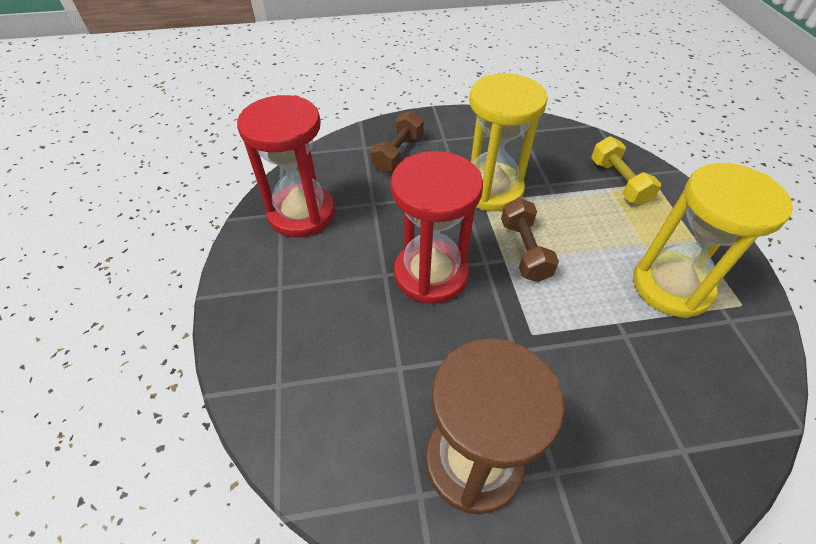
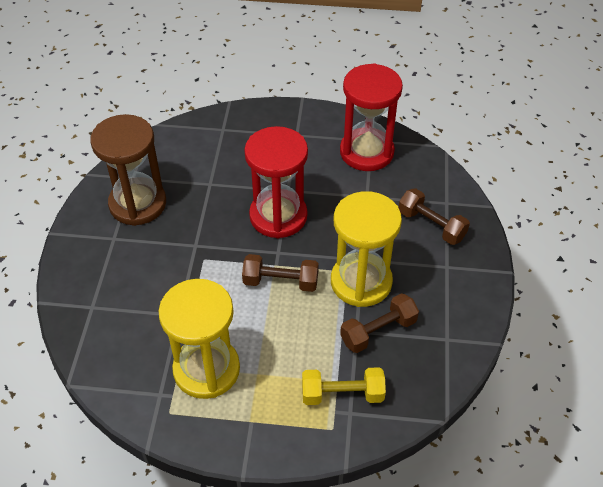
camera: 105 degrees right, 0 degrees up
(540, 170) = (378, 331): none -> brown dumbbell

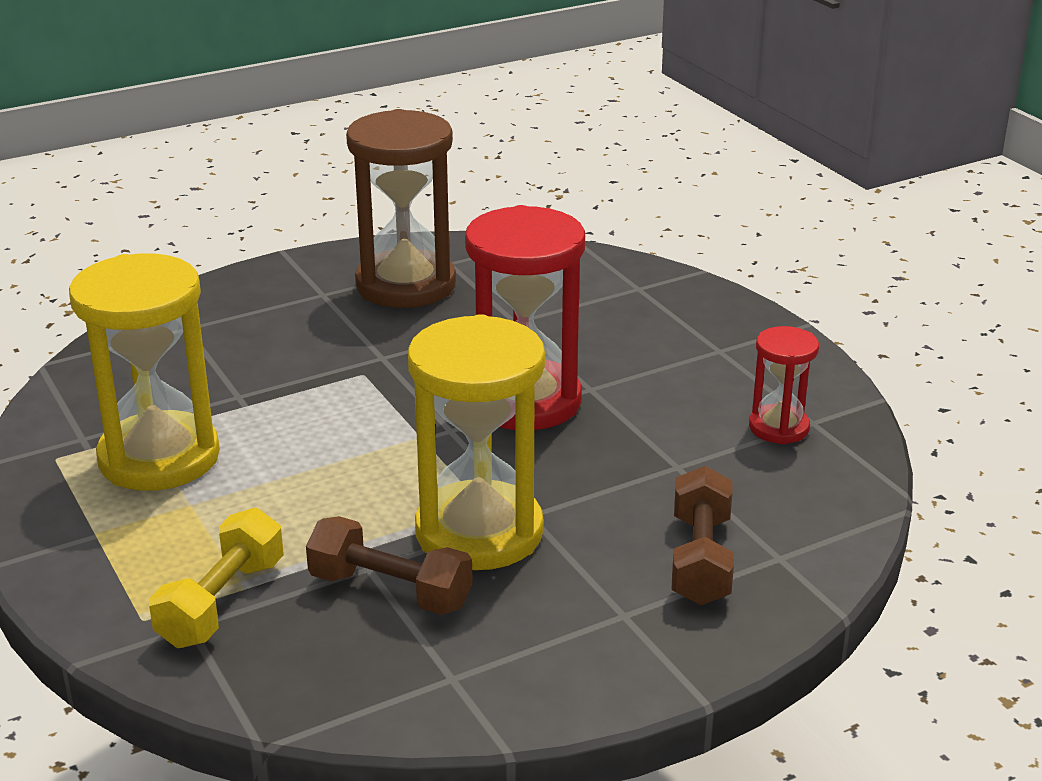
camera: 55 degrees right, 20 degrees down
(280, 282) = (393, 455): brown dumbbell -> none
(342, 394) = (222, 603): yellow dumbbell -> yellow dumbbell turned 60 degrees clockwise
(366, 152) = (779, 427): red hourglass -> red hourglass, size x0.52

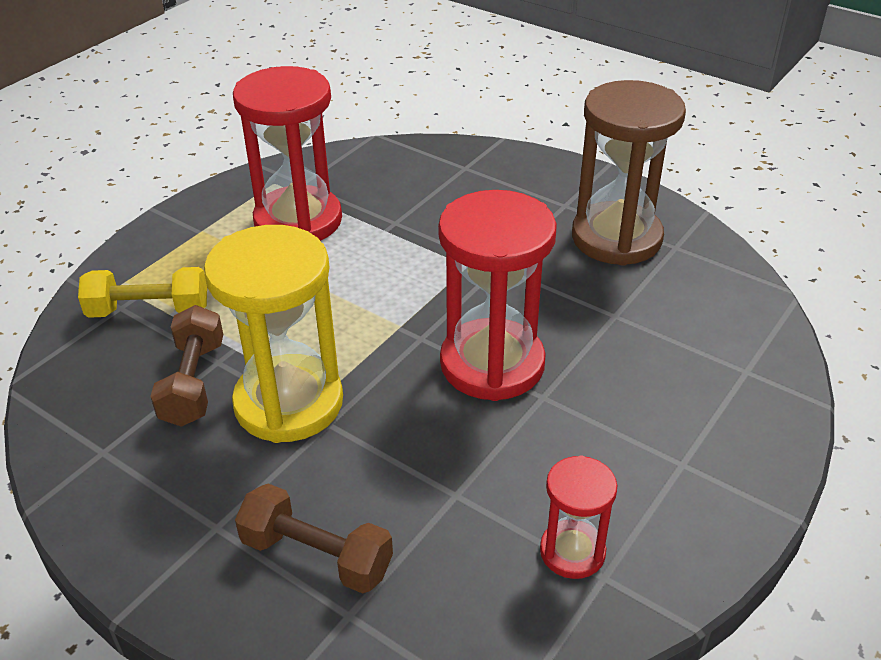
camera: 65 degrees right, 10 degrees up
(159, 458) = (298, 221): yellow hourglass -> red hourglass
(701, 559) = (316, 556): brown dumbbell -> brown dumbbell turned 45 degrees clockwise

